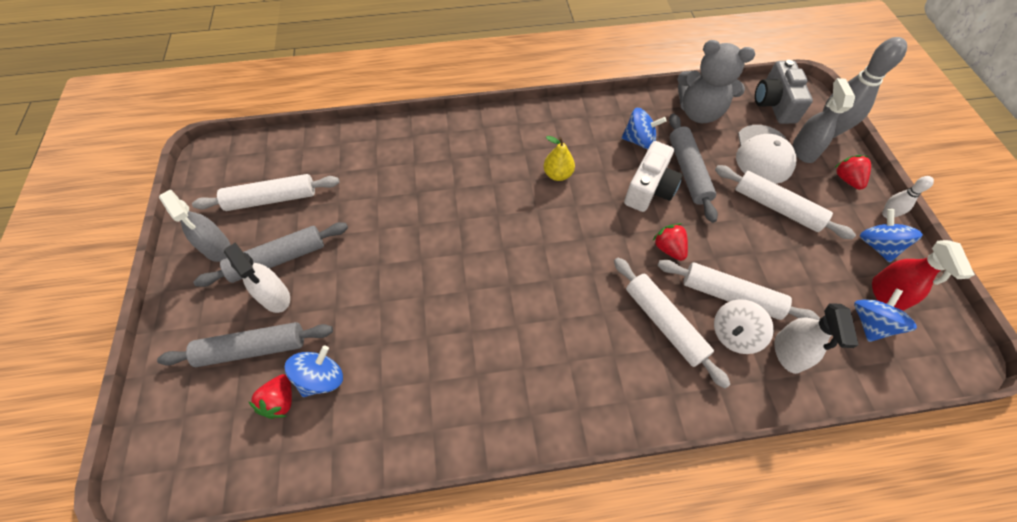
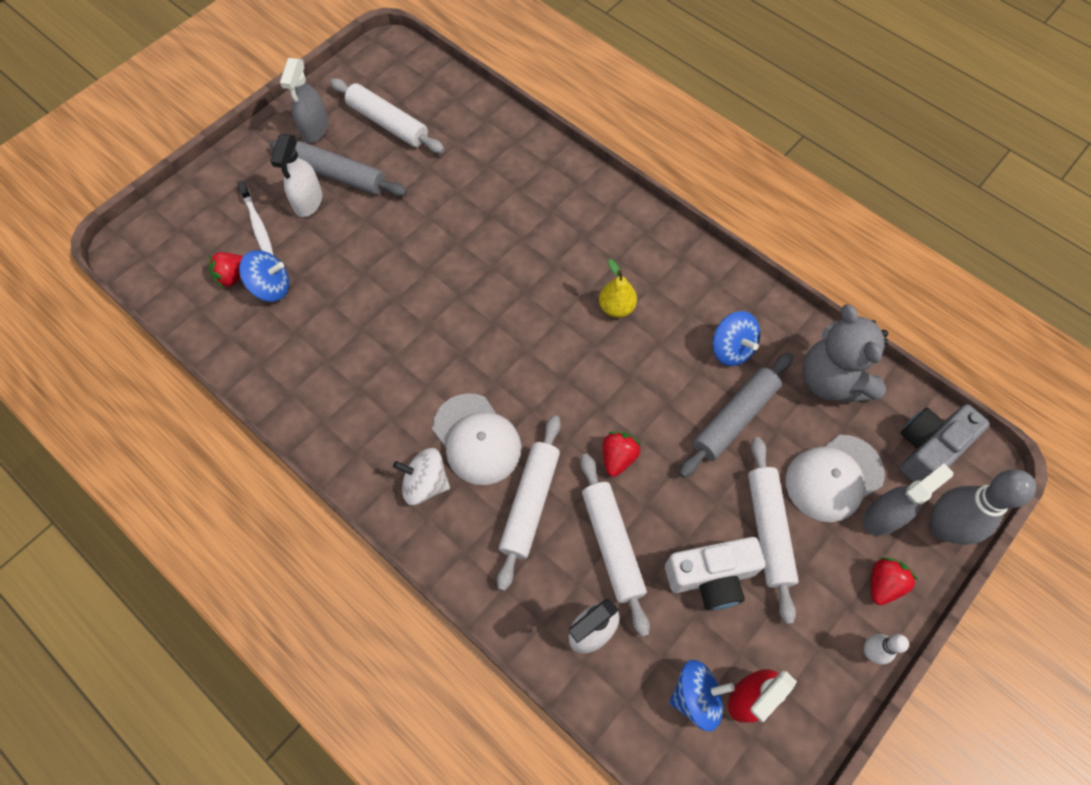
camera: 50 degrees right, 5 degrees up
(253, 348) = (257, 225): grey rolling pin -> white toothbrush
(587, 322) = (477, 439): none -> white cap
(649, 189) = (676, 397): white camera -> white camera (711, 577)
(734, 334) = (570, 571): white spinning top -> white spinning top (425, 483)
(877, 245) = (812, 660): blue spinning top -> none

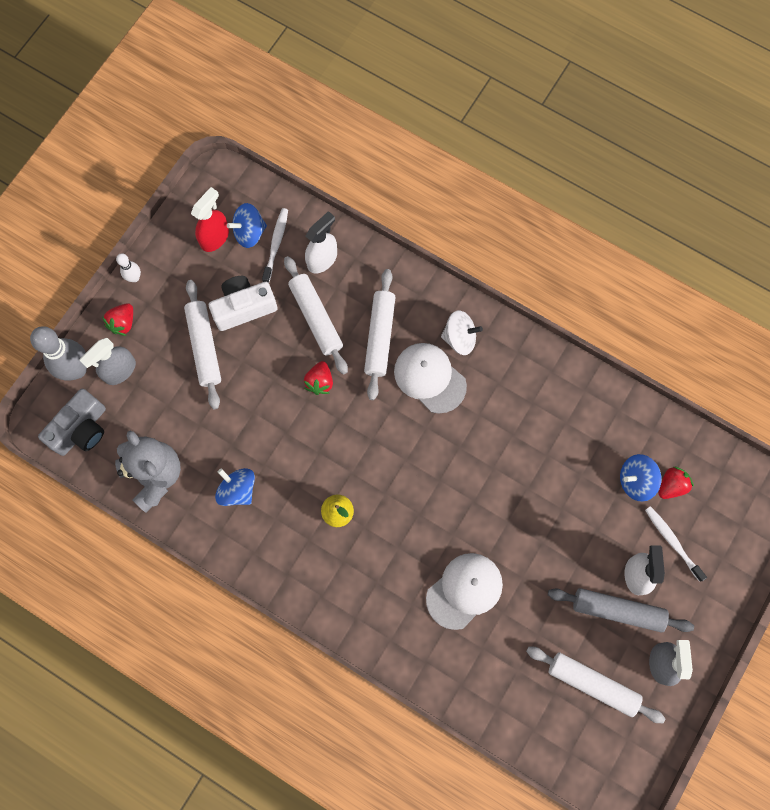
camera: 170 degrees right, 10 degrees up
(657, 669) = (276, 244): none -> white toothbrush
(734, 418) = (232, 428): grey rolling pin -> none
(833, 478) = (155, 394): white cap -> white cap (464, 590)

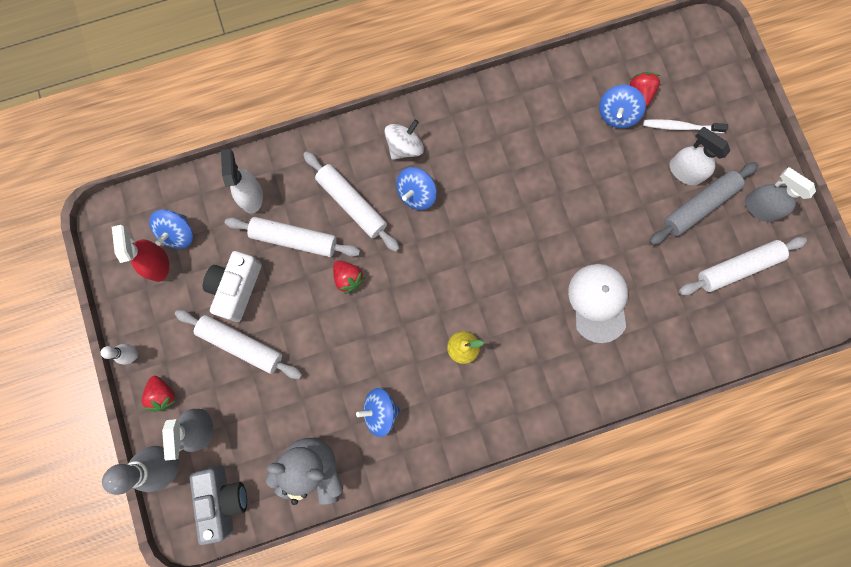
camera: 50 degrees left, 5 degrees up
(276, 244) = (207, 221): white toothbrush -> none
(429, 378) = (416, 194): white cap -> blue spinning top

